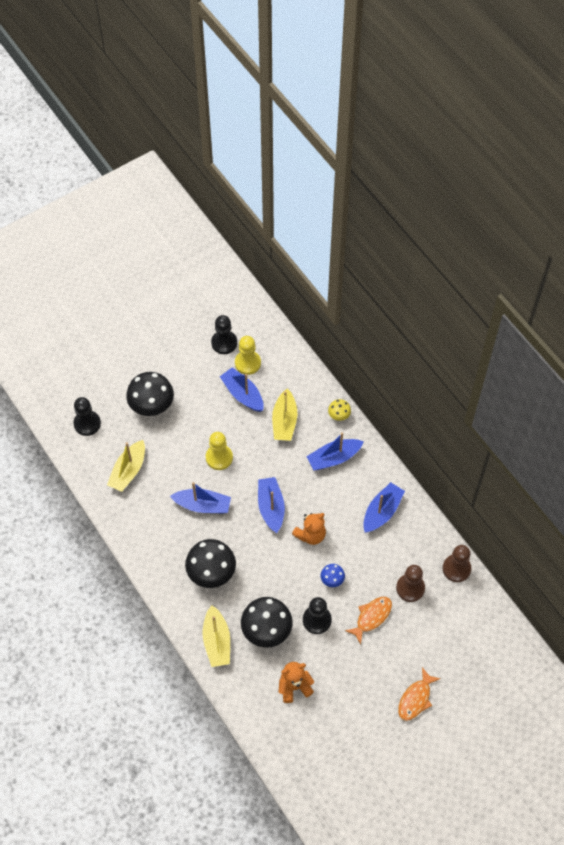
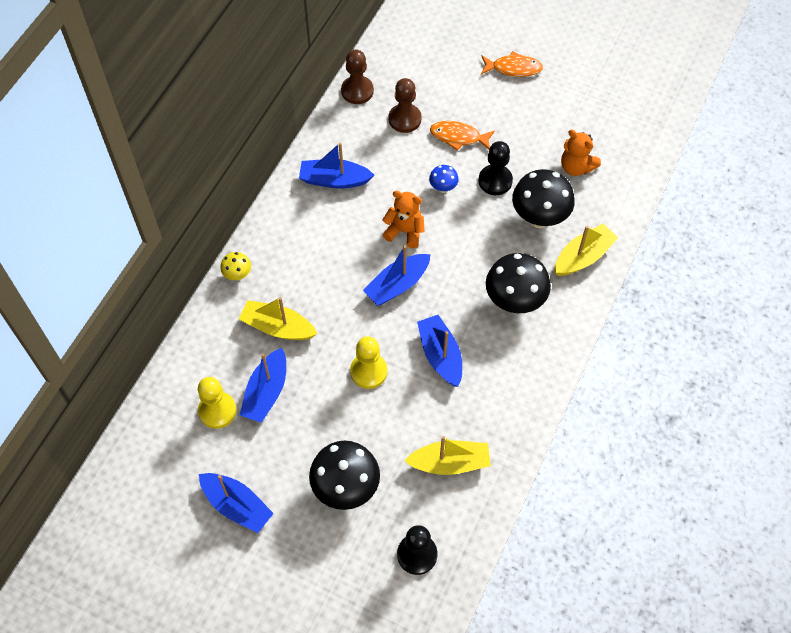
camera: 120 degrees left, 0 degrees up
(224, 343) = (201, 455): black pawn -> none
(284, 421) = (278, 327): yellow boat -> yellow boat turned 135 degrees counterclockwise
(334, 458) = (296, 254): blue boat -> blue boat (237, 506)

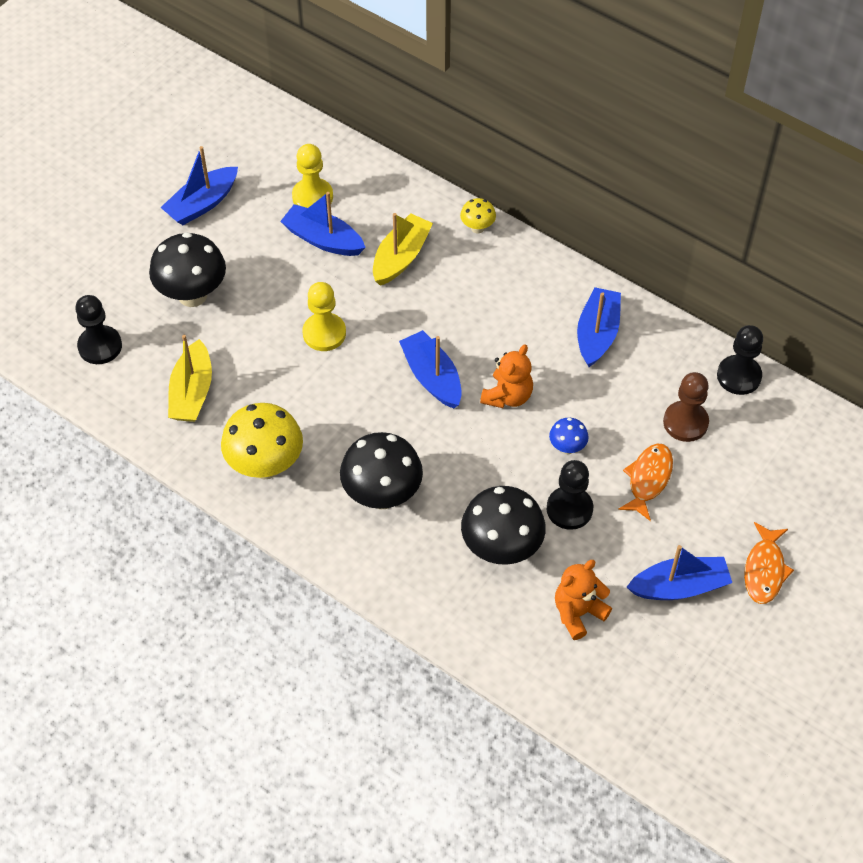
camera: 100 degrees right, 5 degrees down
(357, 91) = (739, 376): brown pawn -> black pawn
(440, 355) = (327, 405): blue boat -> blue boat (679, 587)
(508, 389) = (265, 466): none -> yellow mushroom
(583, 257) = (431, 588): yellow boat -> none

